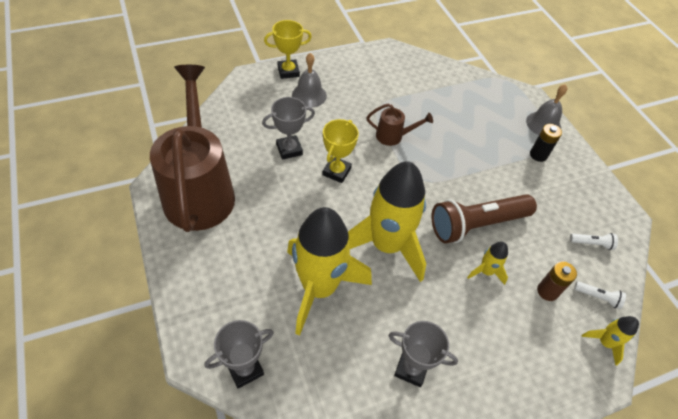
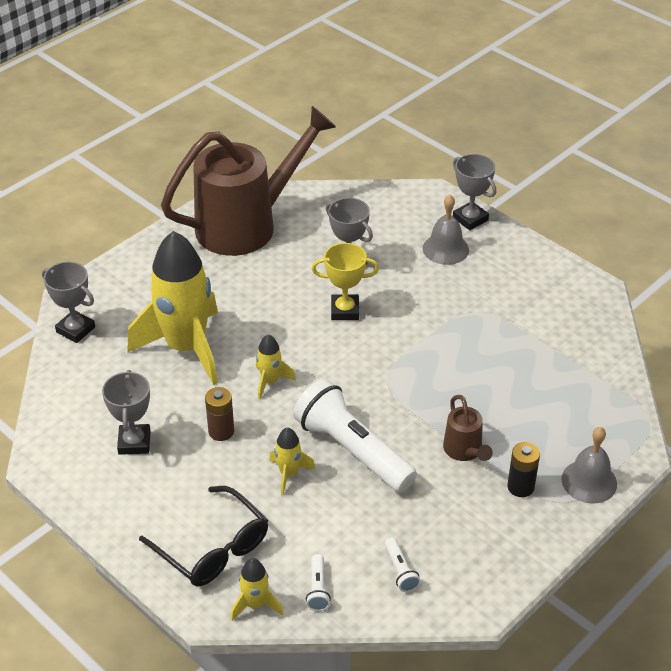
camera: 70 degrees right, 10 degrees down
(288, 71) = (470, 219): yellow trophy -> grey trophy
(386, 245) = (270, 381): yellow rocket -> yellow rocket, size x0.42
(393, 136) = (437, 339): brown watering can -> brown watering can (464, 451)
(476, 224) = (352, 450): brown flashlight -> white flashlight
(544, 351) = (213, 548): none -> black glasses
(547, 291) = (296, 537): brown battery -> brown battery (221, 431)

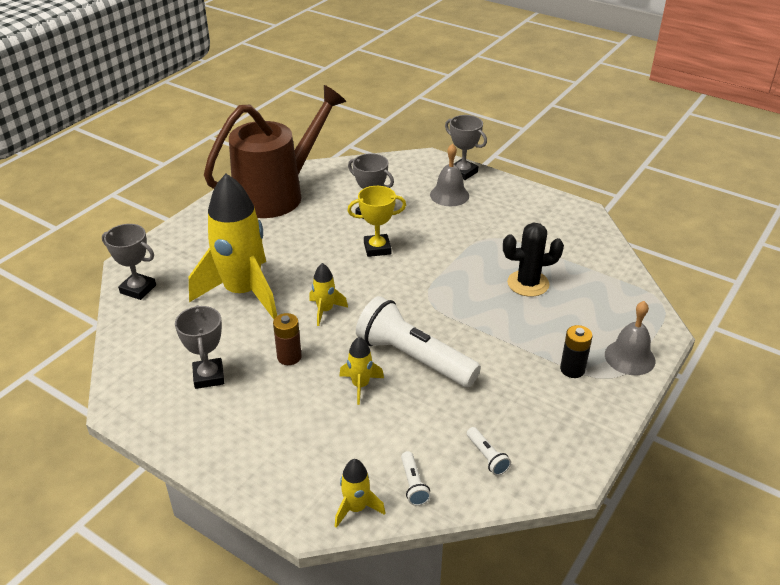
camera: 10 degrees left, 5 degrees down
(213, 548) = (303, 461): black glasses -> none
(464, 451) = (513, 346): brown watering can -> none
(503, 376) = (528, 283): none -> black cactus

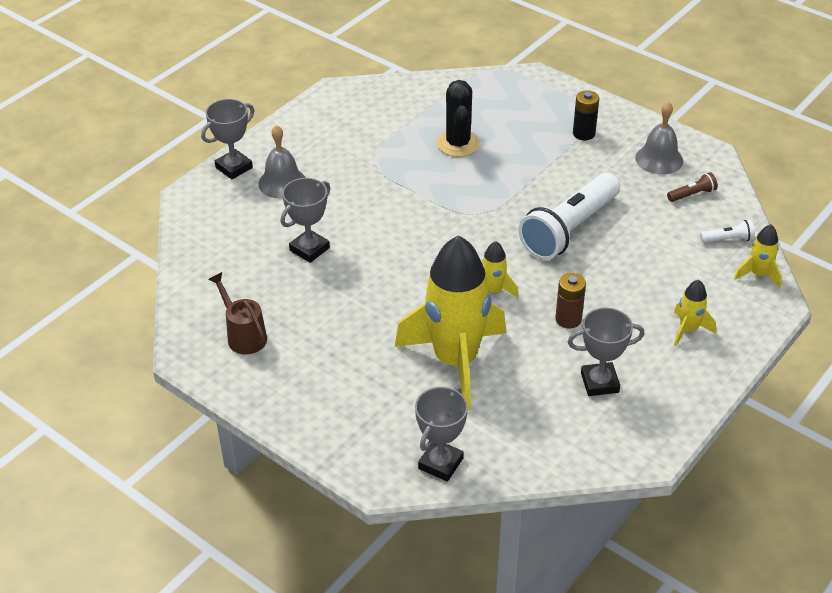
camera: 85 degrees left, 5 degrees up
(277, 194) = (244, 335): brown watering can -> brown watering can, size x0.42
(360, 385) = (609, 267): yellow rocket -> yellow rocket (688, 330)
(377, 248) = (382, 247): yellow trophy -> none
(487, 457) = (692, 194): white flashlight -> brown flashlight
(629, 357) = (567, 99): grey bell -> grey bell (659, 159)

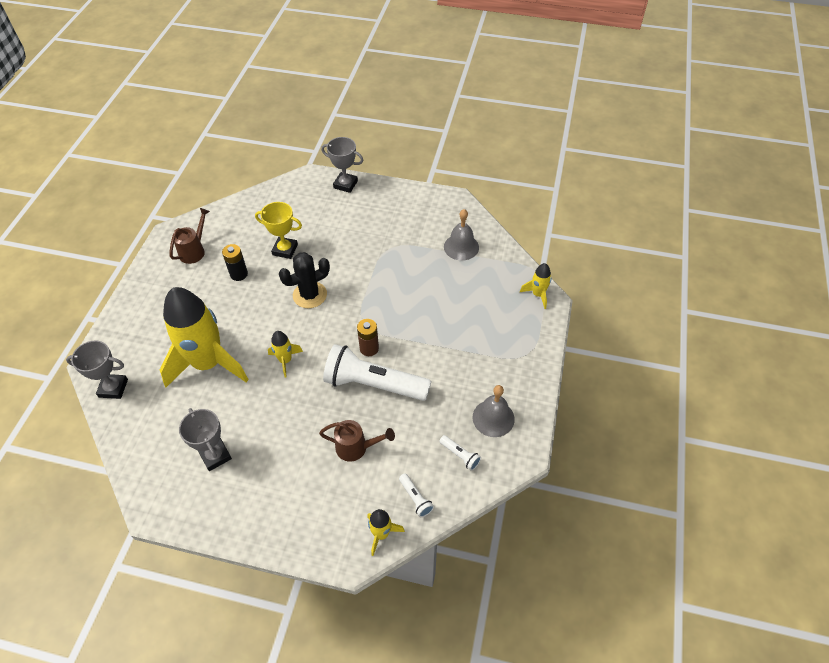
camera: 65 degrees right, 10 degrees up
(282, 182) = (343, 212): grey bell -> grey bell (461, 247)
(309, 249) = (285, 250): grey trophy -> yellow trophy
(458, 144) = (436, 285): black cactus -> black cactus (310, 295)
(568, 319) = (274, 415): brown battery -> brown battery (369, 348)
(584, 133) = (495, 356): black battery -> black battery (239, 274)
(646, 265) = (356, 448): none -> brown watering can
(688, 330) = (293, 499): yellow rocket -> yellow rocket (538, 294)
(692, 194) = (460, 455): brown flashlight -> white flashlight

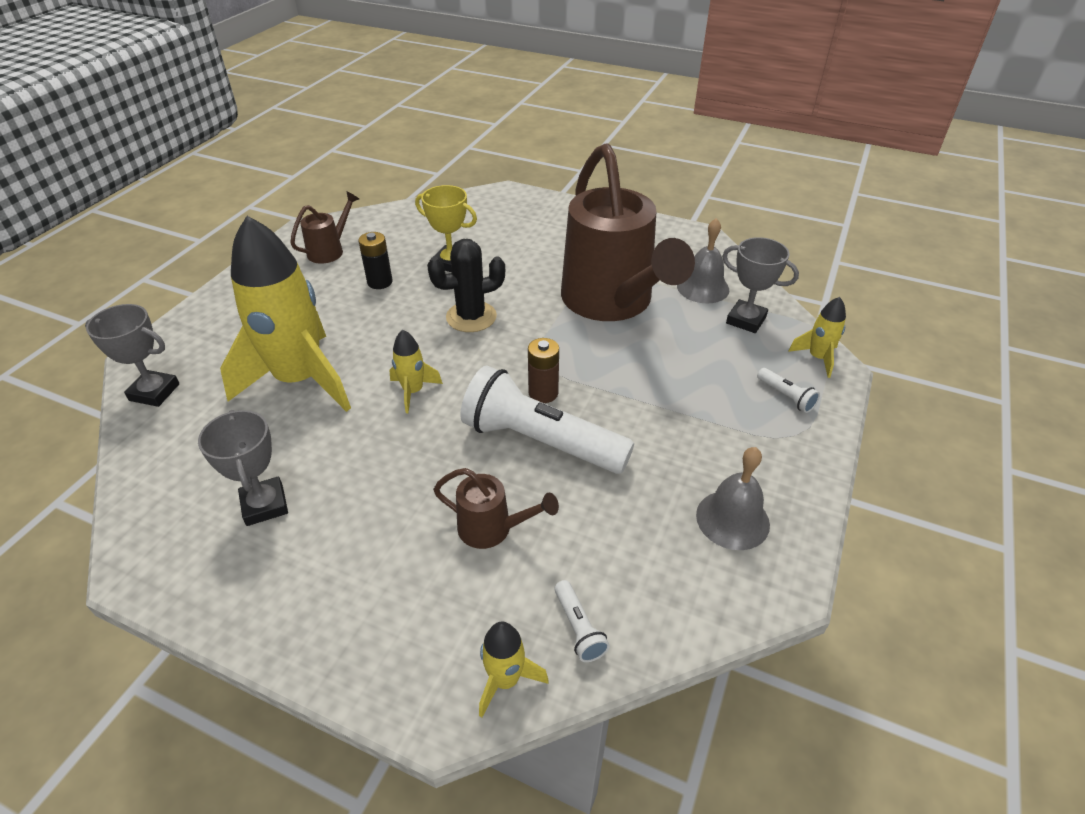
camera: 10 degrees right, 10 degrees down
(345, 184) = (550, 205): grey trophy -> grey trophy (746, 320)
(402, 268) = (611, 302): none -> brown watering can
(460, 455) = (668, 569): white flashlight -> white flashlight (786, 397)

